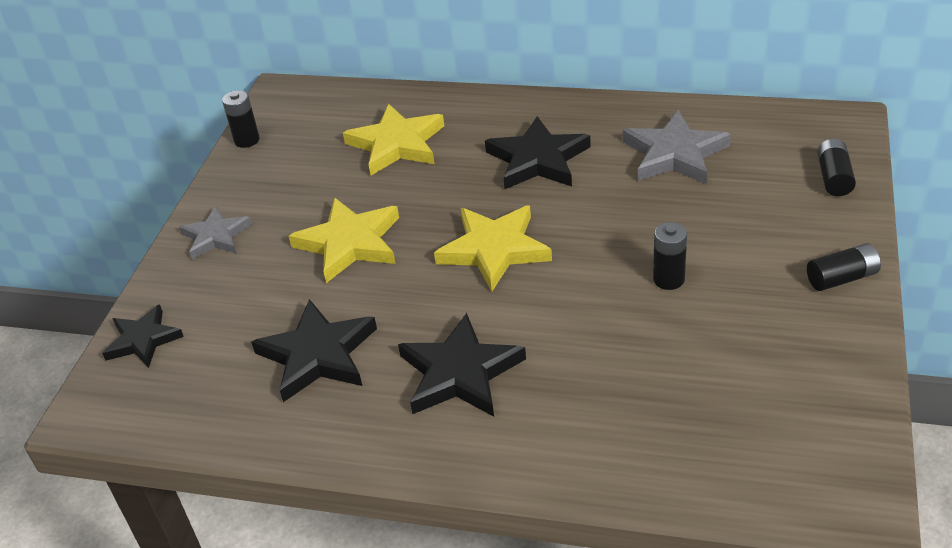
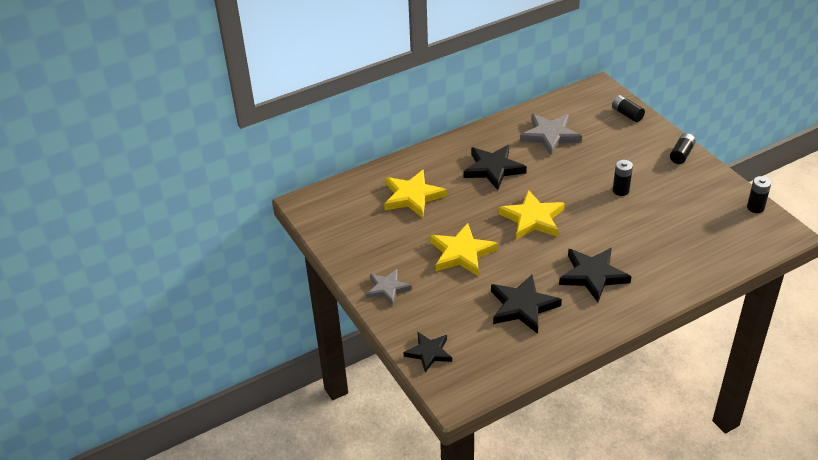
camera: 45 degrees left, 0 degrees up
(247, 140) = (325, 236): black battery -> black battery (755, 207)

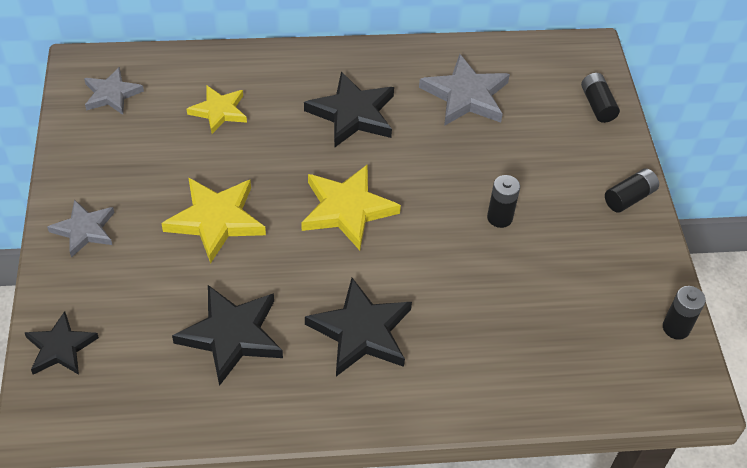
camera: 20 degrees right, 10 degrees up
(338, 212) = (112, 94): none -> grey star
(412, 196) = (219, 111): yellow star -> yellow star, size x0.65

